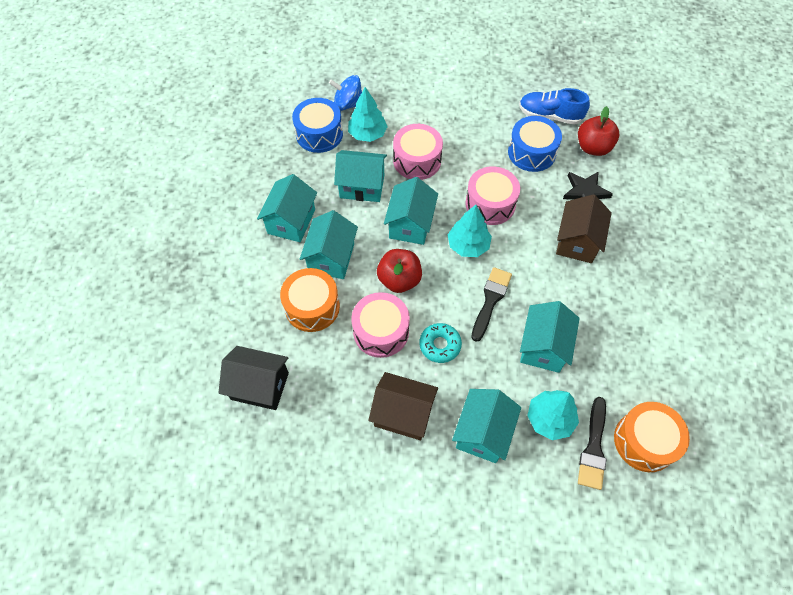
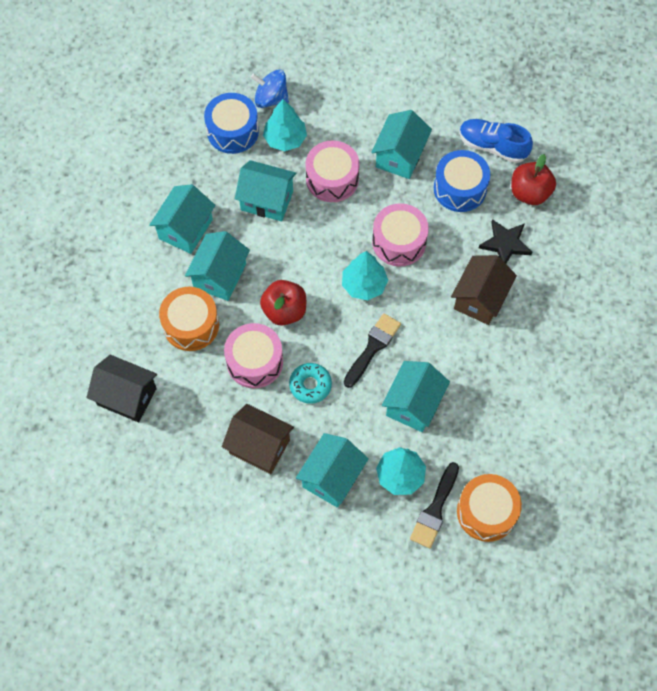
camera: 10 degrees right, 5 degrees up
(410, 224) = (309, 252): turquoise house -> turquoise house (400, 156)

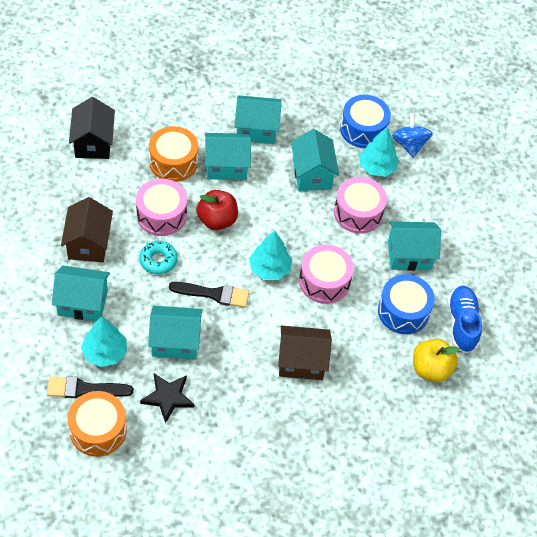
camera: 60 degrees right, 10 degrees down
(505, 244) = (367, 365): black star -> black star (168, 397)
(529, 193) = (431, 369): red apple -> yellow apple

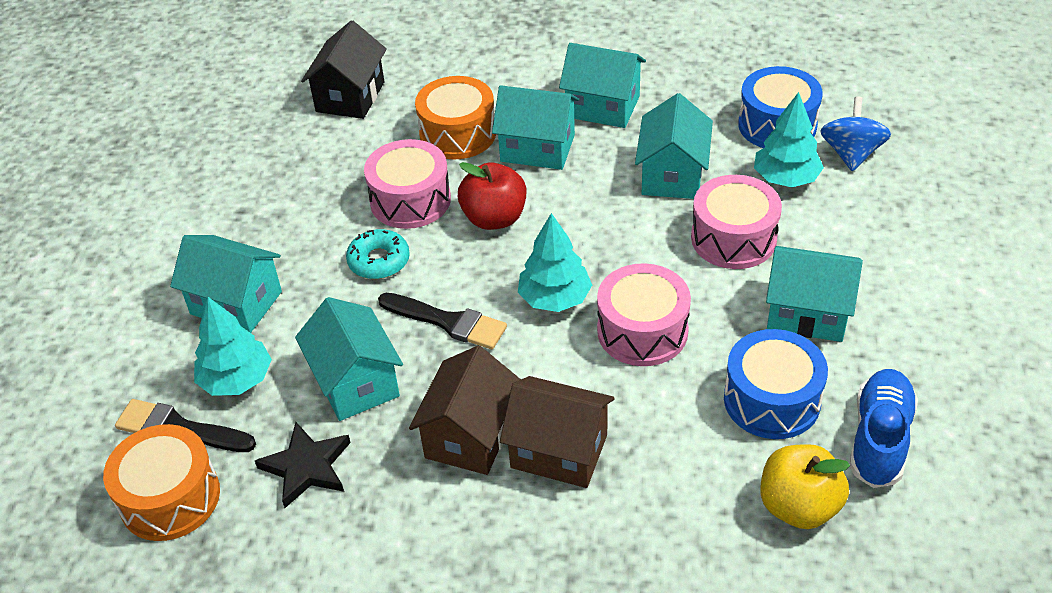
camera: 25 degrees right, 10 degrees down
(88, 243) = (283, 223): brown house -> brown house (470, 435)
(175, 341) = (356, 382): turquoise house -> turquoise house turned 45 degrees clockwise

